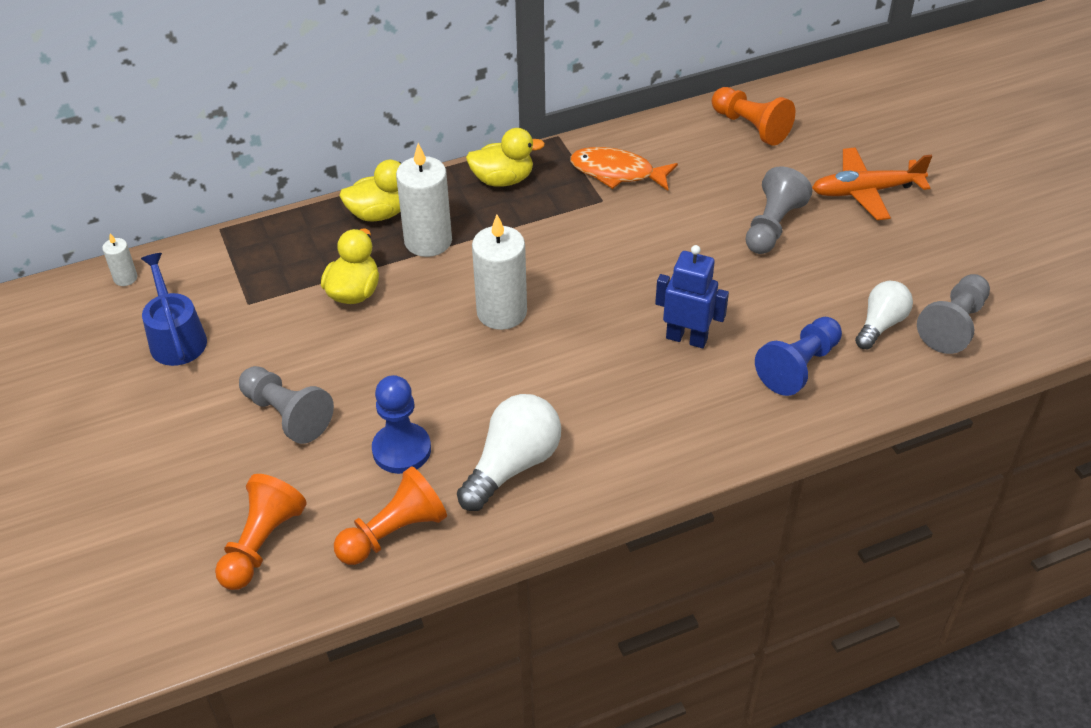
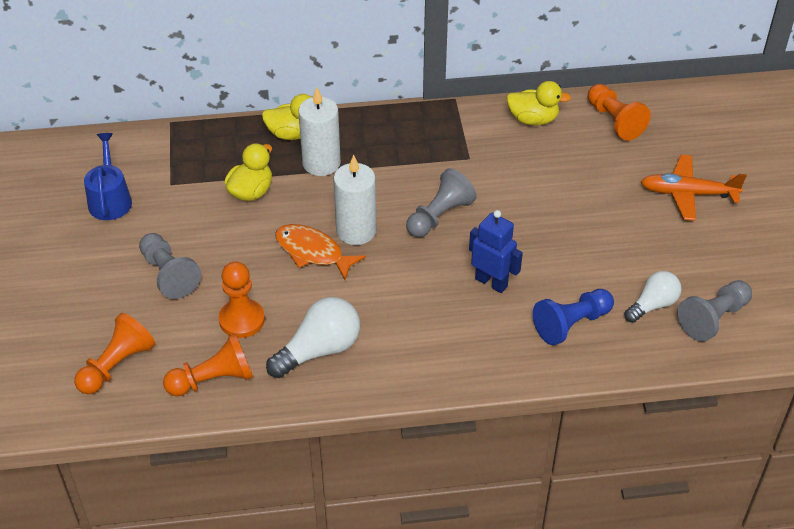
camera: 15 degrees right, 0 degrees up
(125, 278) = (89, 146): white candle -> none
(401, 450) = (242, 320): blue pawn -> orange pawn
(503, 179) = (397, 126): yellow duck -> yellow duck (533, 119)
(617, 172) = (490, 137): orange fish -> orange fish (313, 252)
(772, 226) = (598, 207): grey pawn -> grey pawn (439, 216)

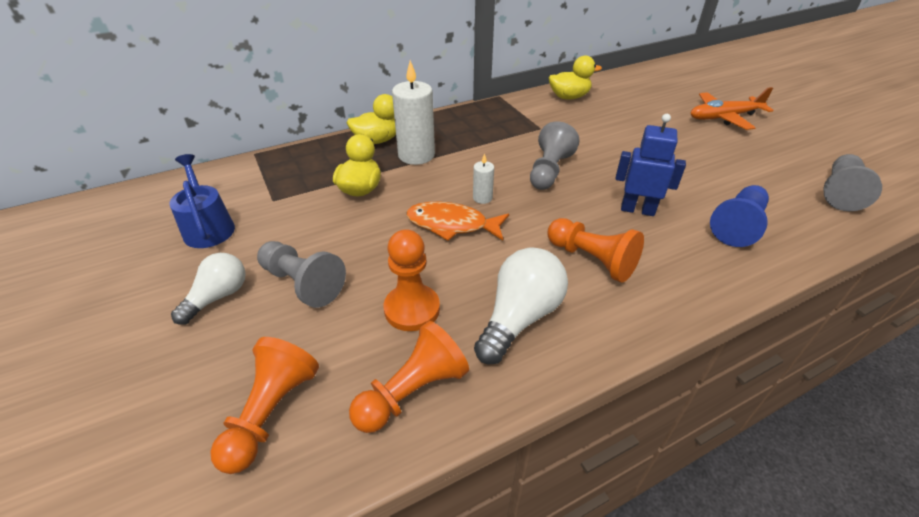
camera: 20 degrees left, 5 degrees down
(356, 231) = (482, 198): white candle -> white candle, size x0.48
(614, 121) = (627, 88): orange pawn -> orange pawn (592, 259)
(653, 305) = (784, 194): white light bulb -> white light bulb (218, 296)

